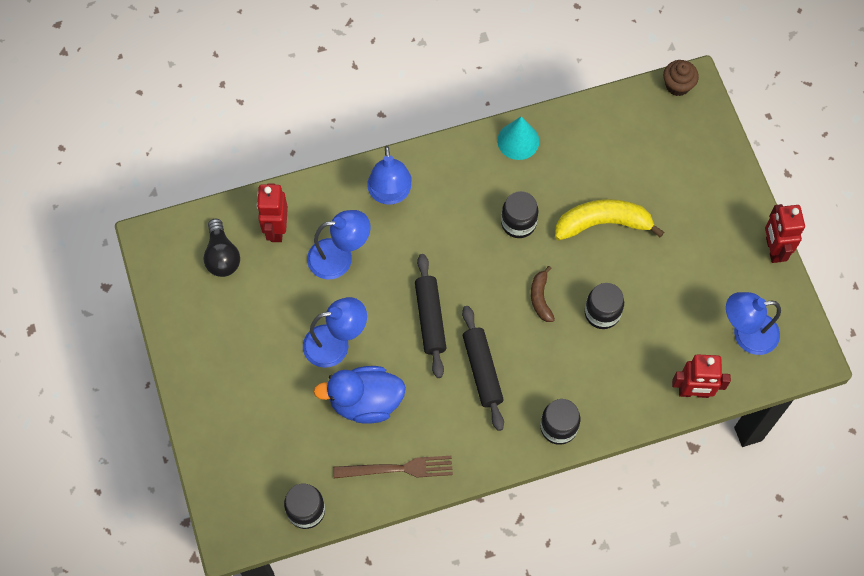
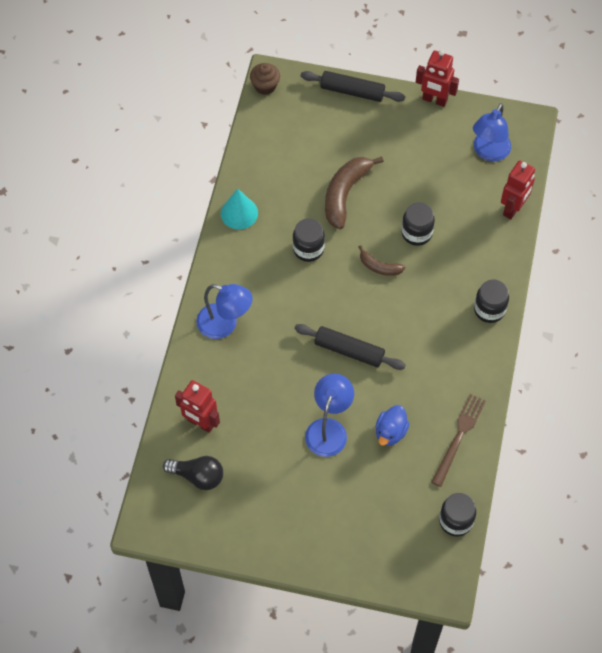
camera: 60 degrees left, 5 degrees down
(339, 258) = (256, 389): blue lamp -> none
(365, 402) = (390, 432): blue duck -> blue duck, size x0.62
(482, 370) = (414, 337): black rolling pin -> black rolling pin (352, 91)
(603, 223) = (345, 194): yellow banana -> brown banana

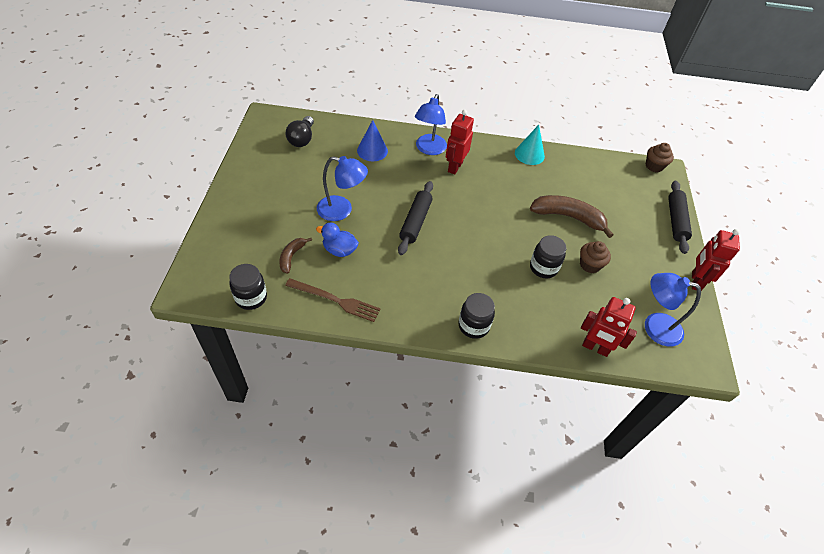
camera: 80 degrees right, 10 degrees down
(200, 423) = (345, 139): red robot -> red robot (455, 167)
(224, 391) = (372, 150): none -> blue cone
(308, 249) = (507, 195): black jar -> none
(379, 267) = (501, 241): brown banana -> brown banana (291, 257)
(413, 189) = (589, 265): none -> brown cupcake

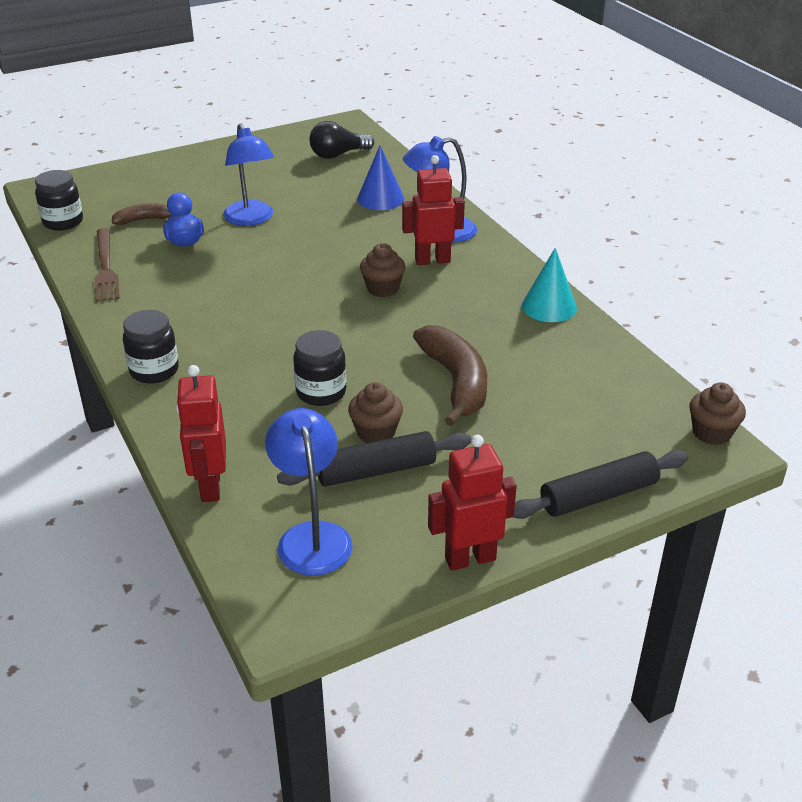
camera: 60 degrees right, 15 degrees down
(415, 222) = (290, 270): black rolling pin -> black rolling pin (376, 471)
(466, 198) = (382, 288): none -> brown cupcake

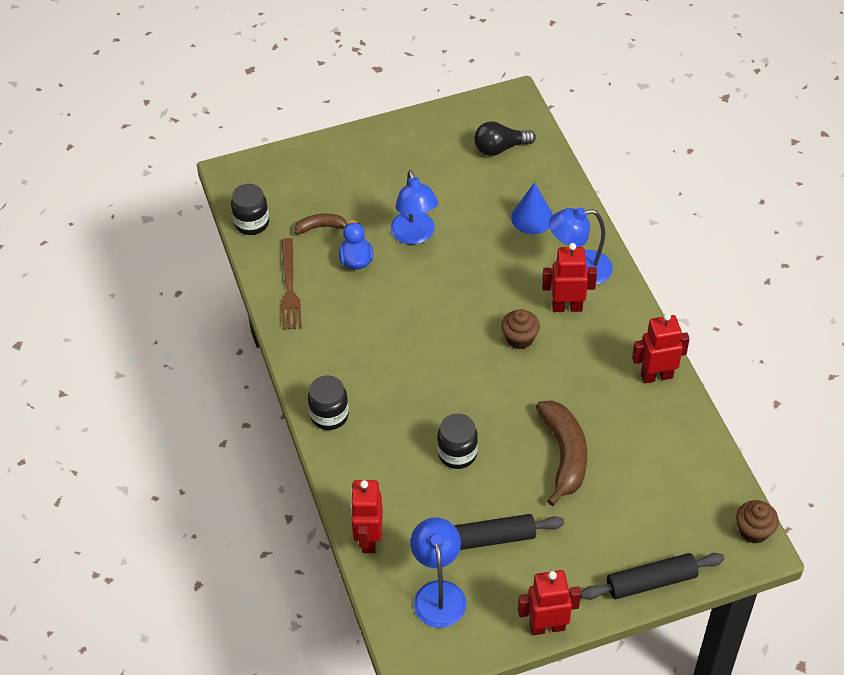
camera: 10 degrees right, 15 degrees up
(376, 432) = (495, 500): brown cupcake -> none
(549, 306) = (656, 376): turquoise cone -> red robot

